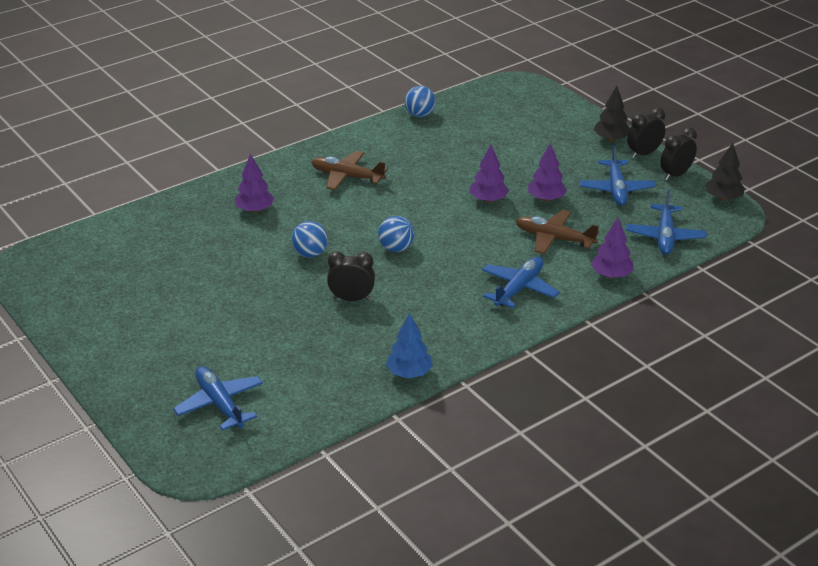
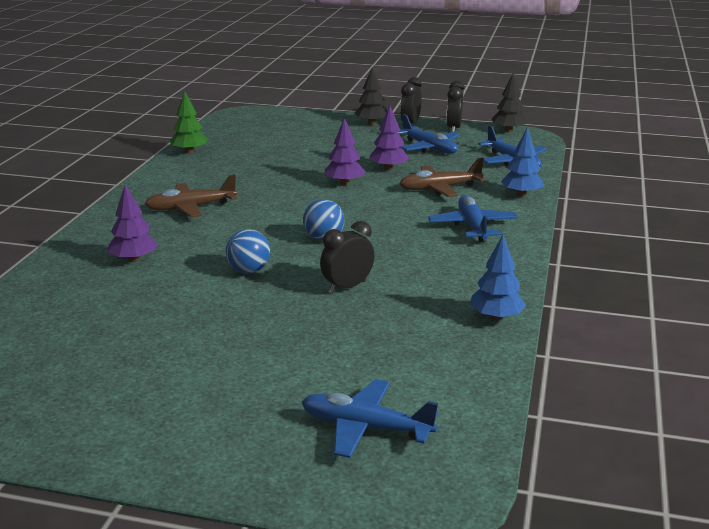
camera: 40 degrees left, 10 degrees down
(420, 115) = (189, 151): blue ball -> green tree
(611, 275) = (521, 194): purple tree -> blue tree

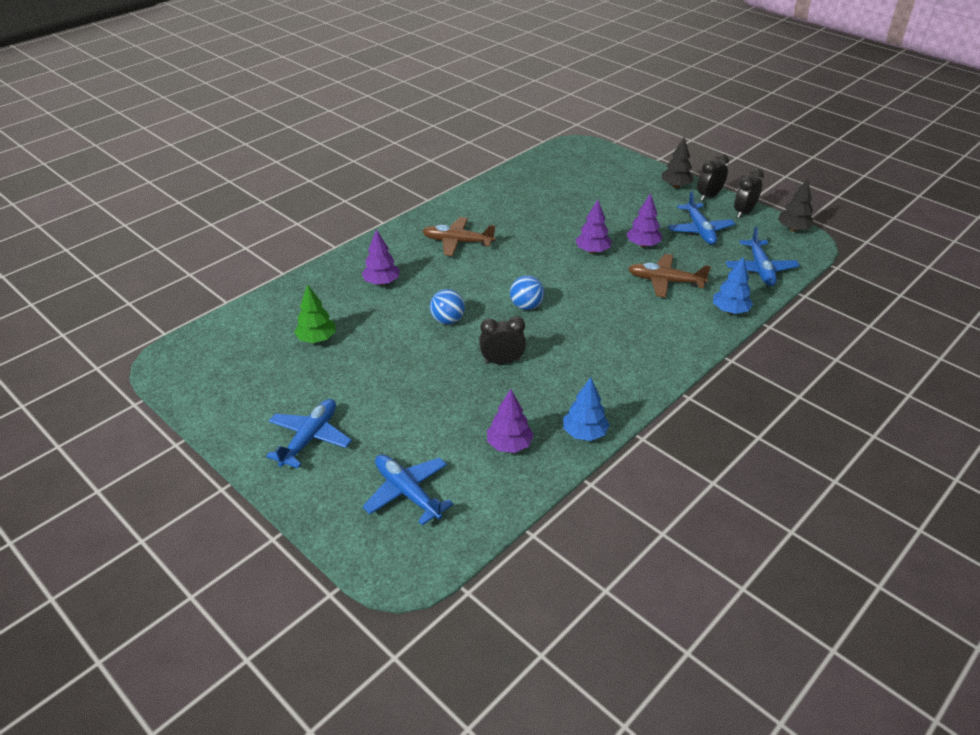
camera: 30 degrees right, 15 degrees up
(189, 151) = (503, 180): green tree -> green tree (317, 339)
(432, 350) = (509, 445): none -> purple tree
(472, 226) = (653, 333): blue plane -> blue plane (310, 438)

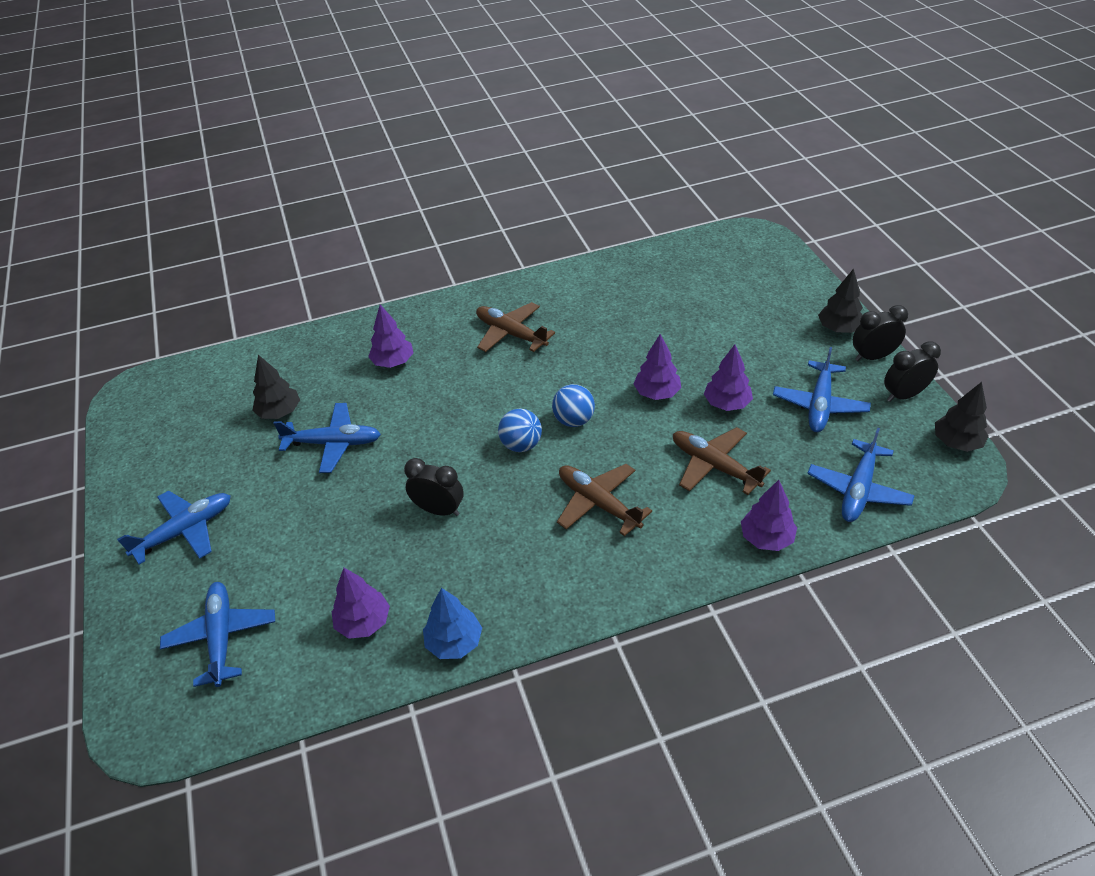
camera: 30 degrees right, 5 degrees up
(317, 339) = (279, 412): green tree -> black tree
(382, 346) = (333, 443): none -> blue plane
(447, 320) = (423, 434): blue ball -> blue ball (573, 420)
(609, 324) = (598, 503): none -> brown plane
(730, 310) = (766, 538): blue tree -> purple tree

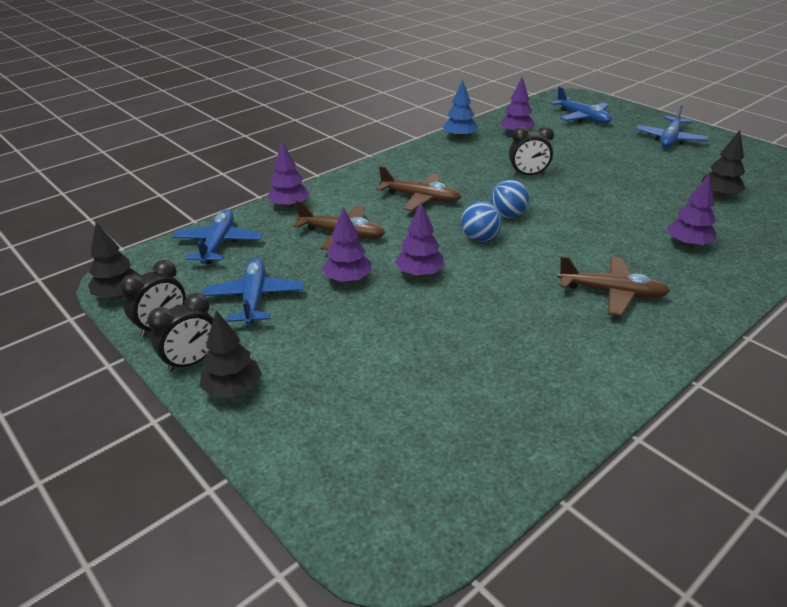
camera: 155 degrees right, 10 degrees down
(333, 443) = (649, 188): blue plane -> none

